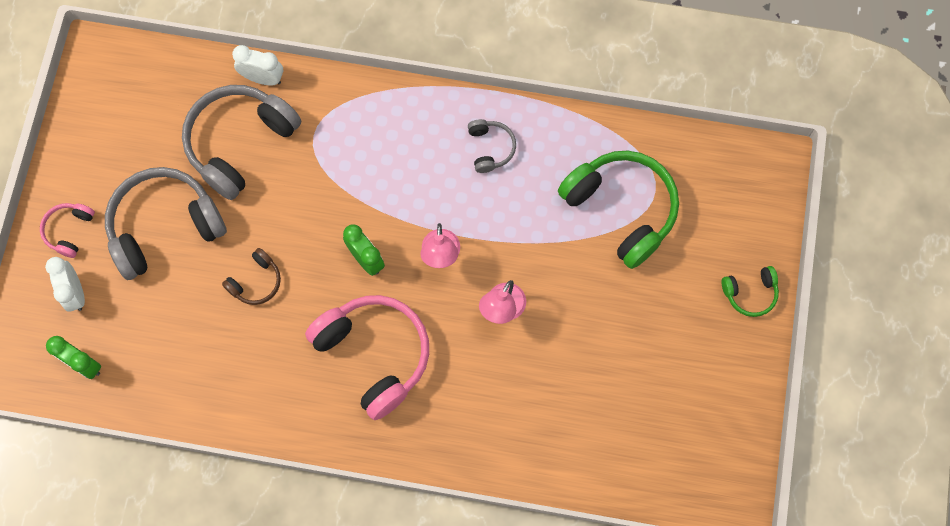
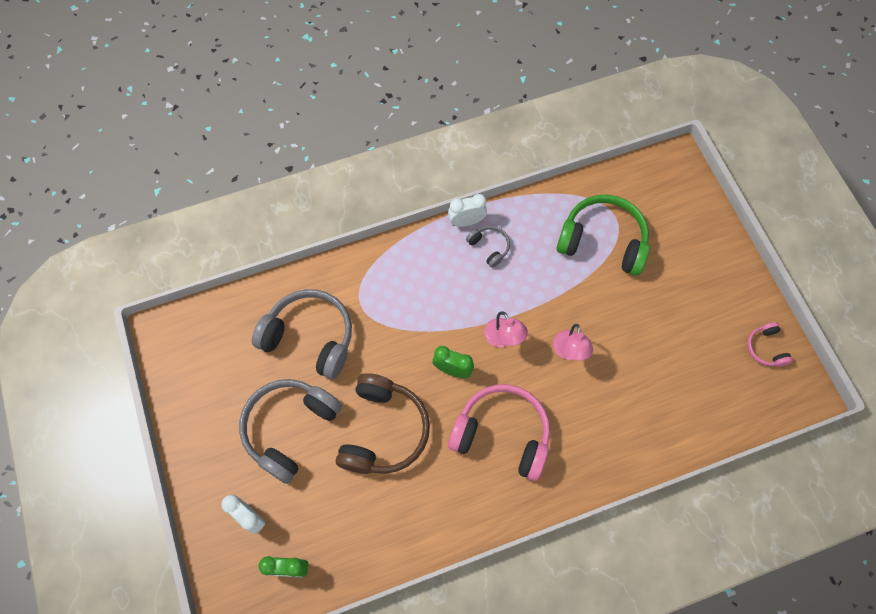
camera: 30 degrees left, 5 degrees down
(69, 231) = (217, 472): pink headphones -> pink headphones (765, 348)
(240, 143) = (310, 338): grey headphones -> grey headphones turned 105 degrees clockwise
(256, 281) = (383, 430): brown headphones -> brown headphones, size x2.11
(263, 78) = (298, 283): white clock -> white clock (466, 222)
(750, 293) = (720, 250): green headphones -> none

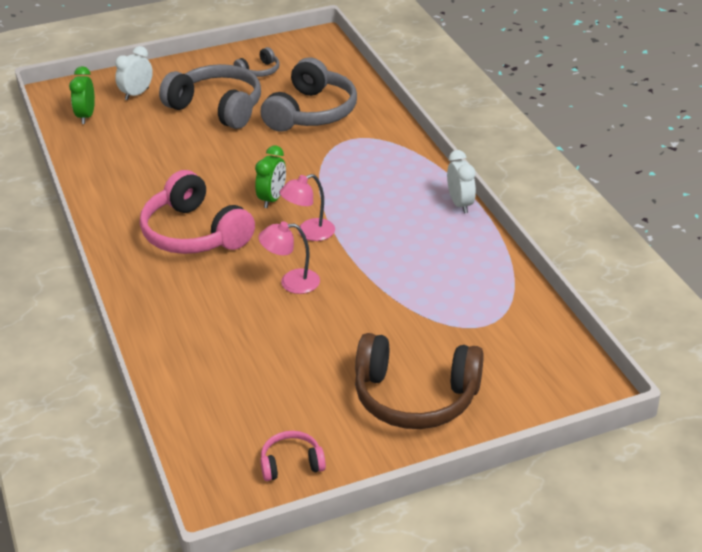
camera: 90 degrees right, 30 degrees down
(383, 430) = (209, 159): brown headphones -> brown headphones (415, 397)
(489, 247) = (427, 221): grey headphones -> grey headphones (259, 71)
(502, 434) = (195, 233): pink headphones -> pink headphones turned 120 degrees clockwise
(602, 241) = (446, 312): green headphones -> none

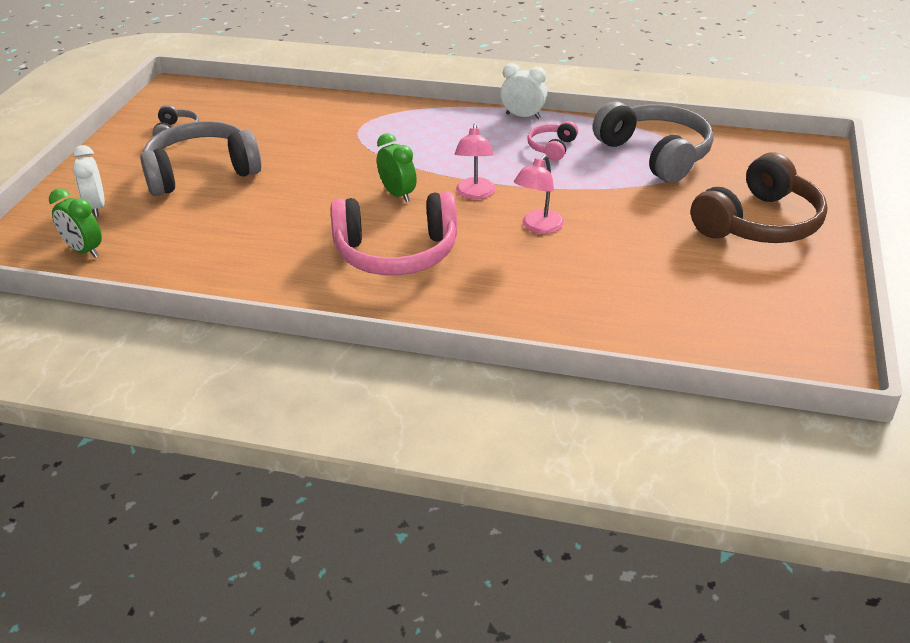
camera: 55 degrees left, 0 degrees up
(291, 464) = (799, 313): pink headphones -> pink headphones (552, 148)
(311, 112) = (289, 131): grey headphones -> grey headphones (655, 154)

